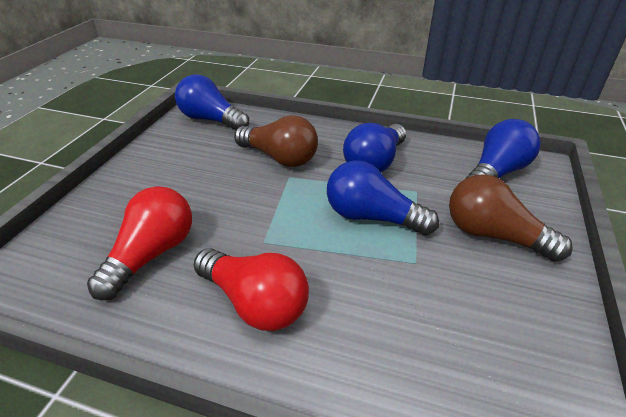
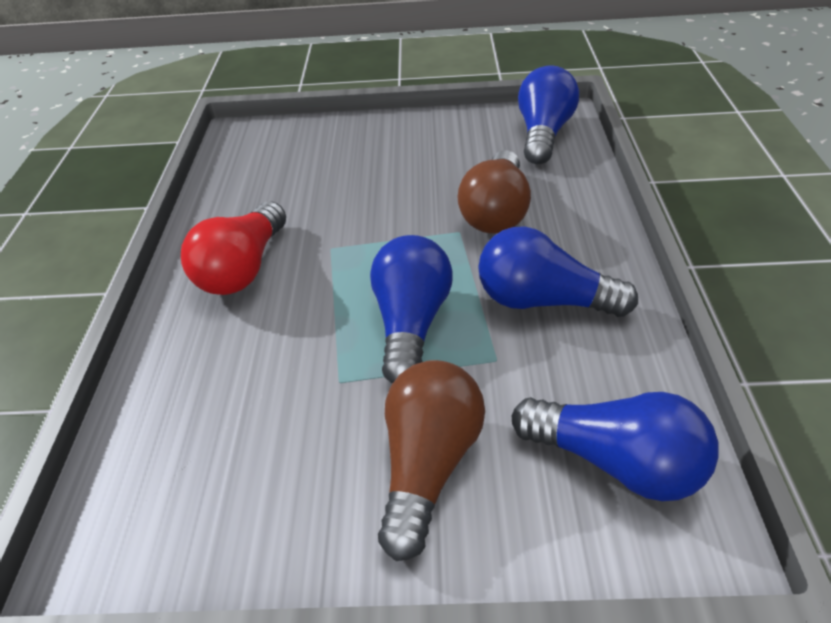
camera: 75 degrees right, 5 degrees up
(152, 254) = (288, 187): red light bulb -> none

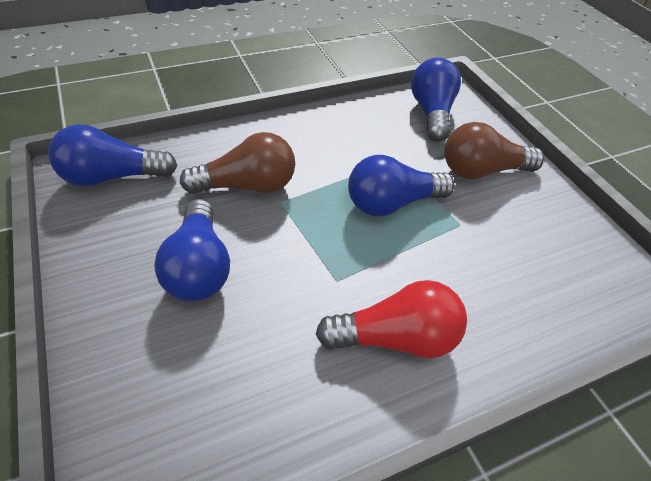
camera: 120 degrees left, 5 degrees up
(543, 301) = (337, 148): blue light bulb -> blue light bulb (199, 267)

